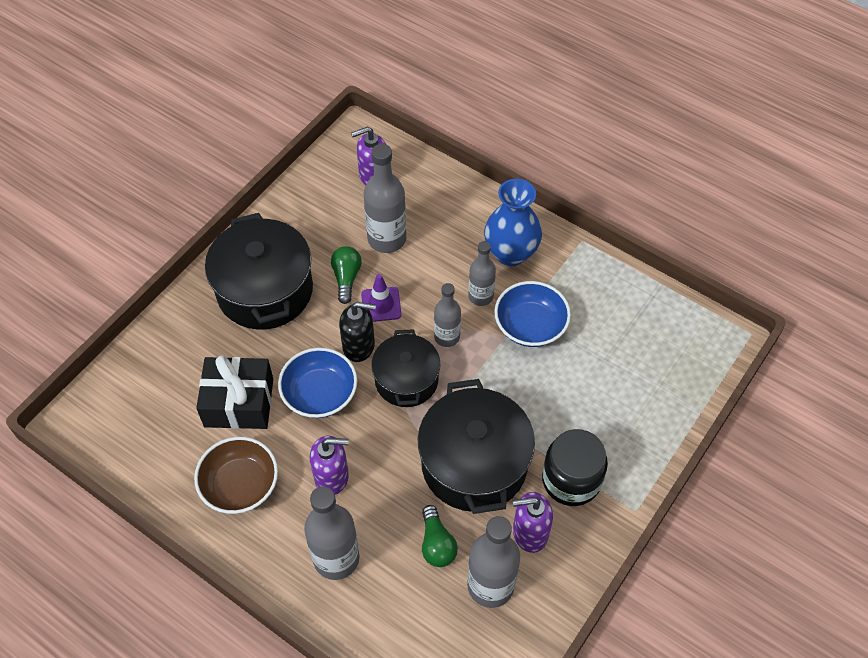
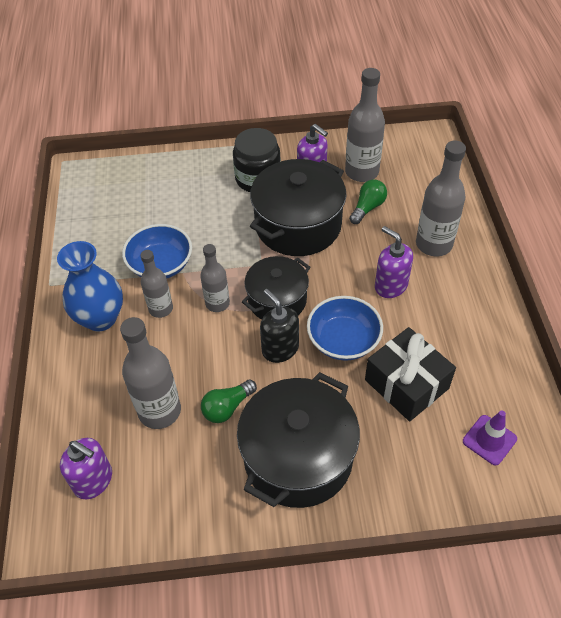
camera: 130 degrees left, 5 degrees down
(240, 485) = (457, 329): brown bowl -> none
(381, 304) = (229, 364): purple traffic cone -> purple traffic cone (489, 440)

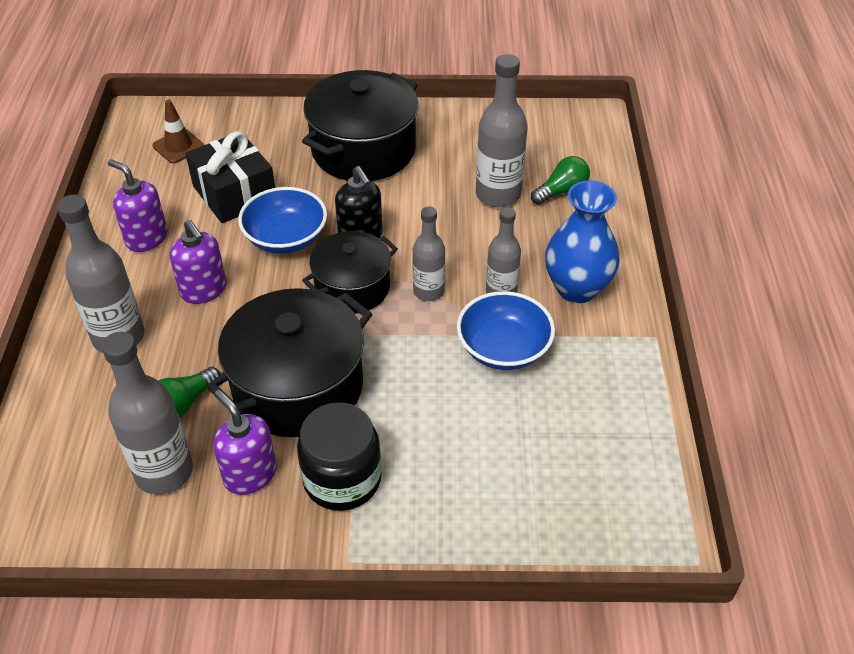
camera: 175 degrees left, 5 degrees down
(93, 480) = (558, 151): purple soap dispenser -> purple soap dispenser (146, 238)
(227, 407) = (427, 191): green light bulb -> green light bulb (561, 191)
(489, 440) = (178, 146): purple traffic cone -> brown traffic cone

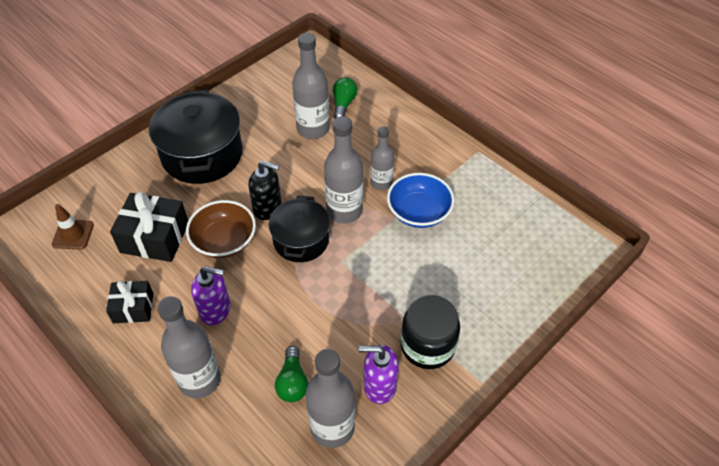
camera: 45 degrees left, 5 degrees up
(146, 238) = (133, 308): purple soap dispenser -> black gift
(286, 238) = (224, 241): blue bowl -> brown bowl
(298, 386) = (343, 318): black pot -> none
(428, 291) = (344, 211): grey bottle -> grey bottle, size x1.59
(577, 288) = (414, 153): blue vase -> none

